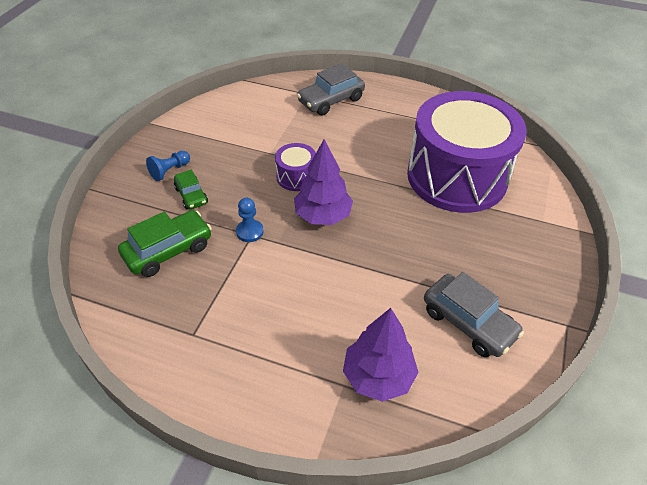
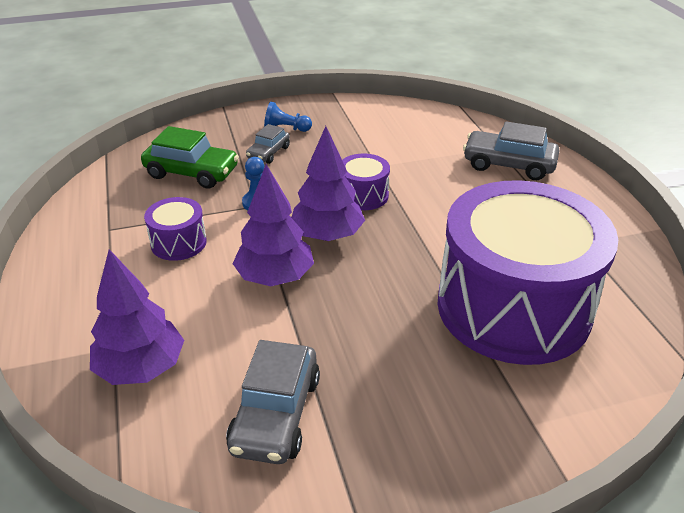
camera: 55 degrees right, 10 degrees down
(191, 196) = (268, 153): green car -> grey car
(254, 297) = (178, 243): none -> purple drum
(343, 263) = (275, 277): none -> purple tree

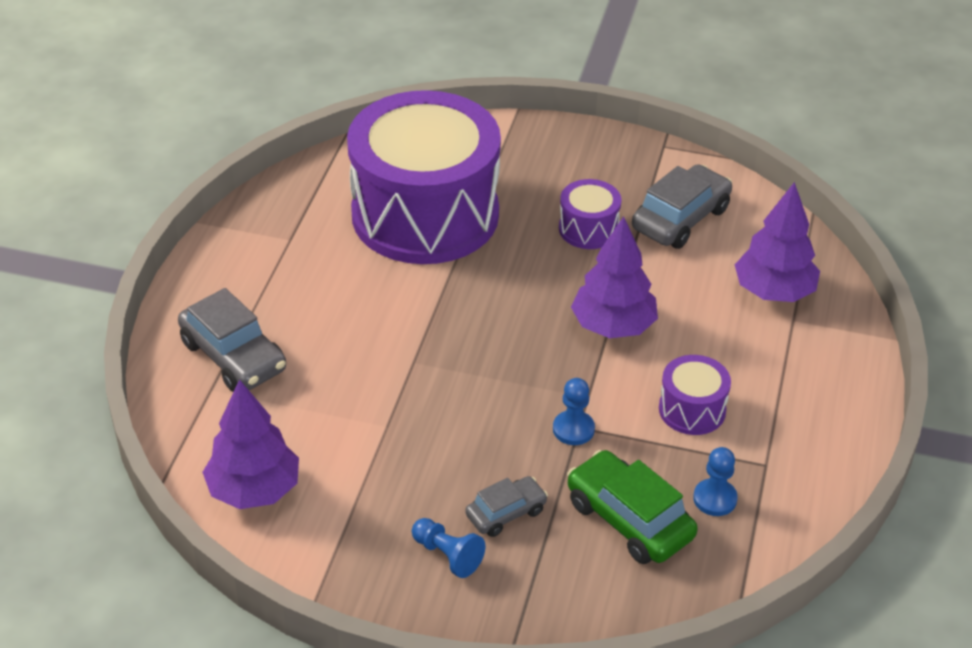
camera: 150 degrees left, 5 degrees up
(139, 199) = (715, 499): none -> blue pawn
(327, 235) = (527, 351): purple tree -> purple tree (254, 490)
(363, 195) = (445, 387): purple drum -> purple drum (588, 229)

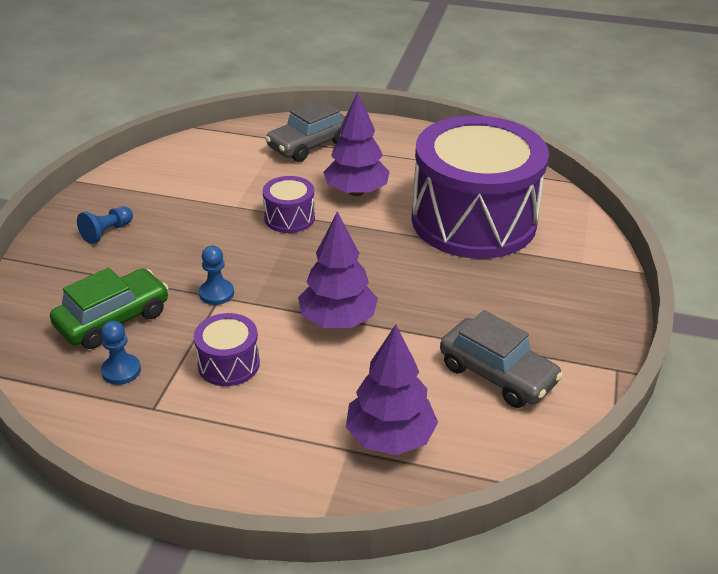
camera: 90 degrees right, 5 degrees down
(254, 490) = (186, 158): purple tree -> purple tree (356, 192)
(506, 513) = (138, 258): grey car -> none
(588, 229) = (470, 310): purple drum -> purple drum (289, 218)

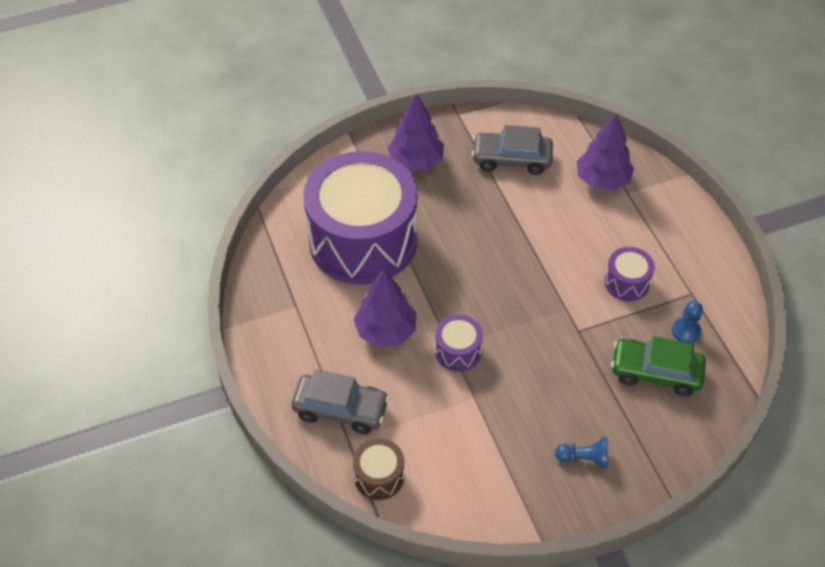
camera: 125 degrees left, 15 degrees up
(216, 293) = (577, 334): blue pawn -> none
(233, 139) = (379, 476): none -> brown drum
(337, 320) = (539, 254): purple tree -> purple tree (416, 161)
(497, 374) = (511, 159): grey car -> grey car turned 90 degrees counterclockwise

